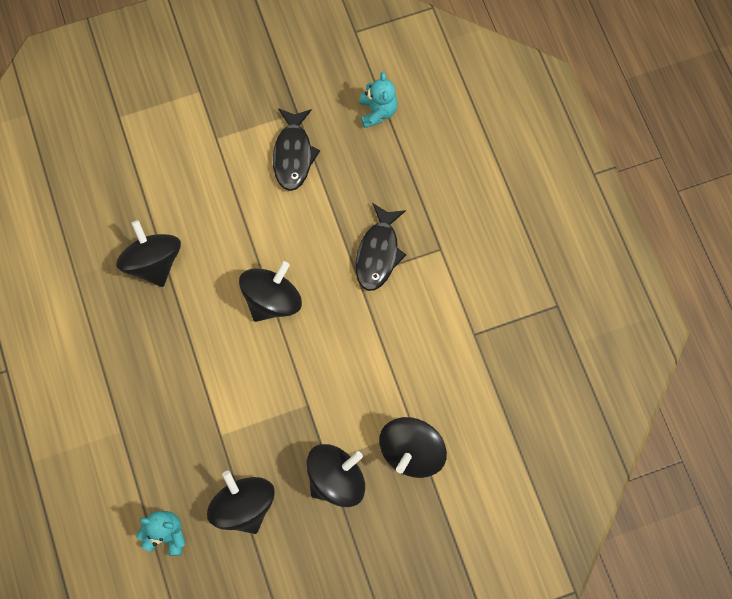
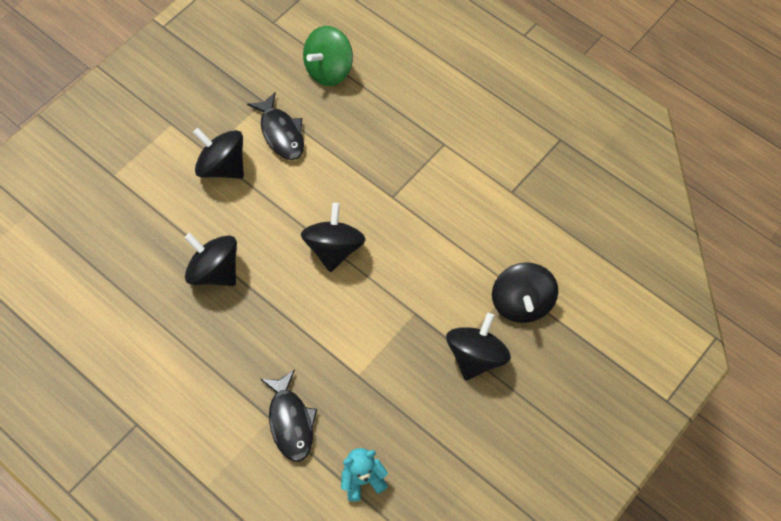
camera: 30 degrees left, 10 degrees down
(244, 506) = (414, 419): black spinning top -> black spinning top (222, 166)
(377, 111) = (329, 70): turquoise teddy bear -> green spinning top
(378, 253) = (397, 171): black fish -> black fish (290, 421)

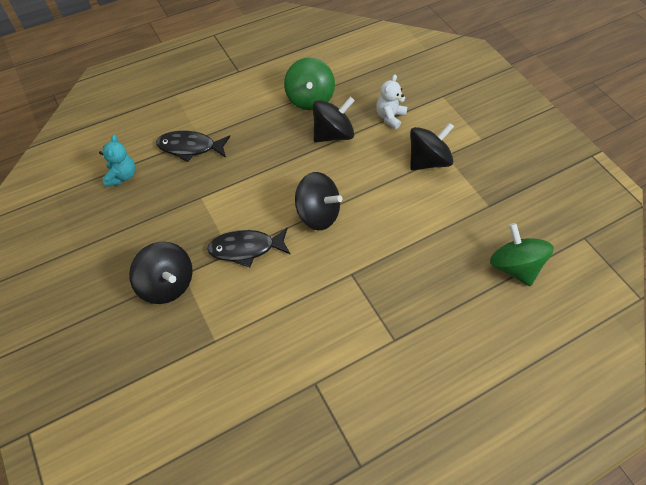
camera: 110 degrees right, 5 degrees down
(163, 316) = (309, 99): none -> green spinning top
(167, 220) = (390, 117): none -> white teddy bear
(281, 133) = (449, 209): black fish -> black fish (246, 248)
(522, 303) = (194, 341): black spinning top -> none

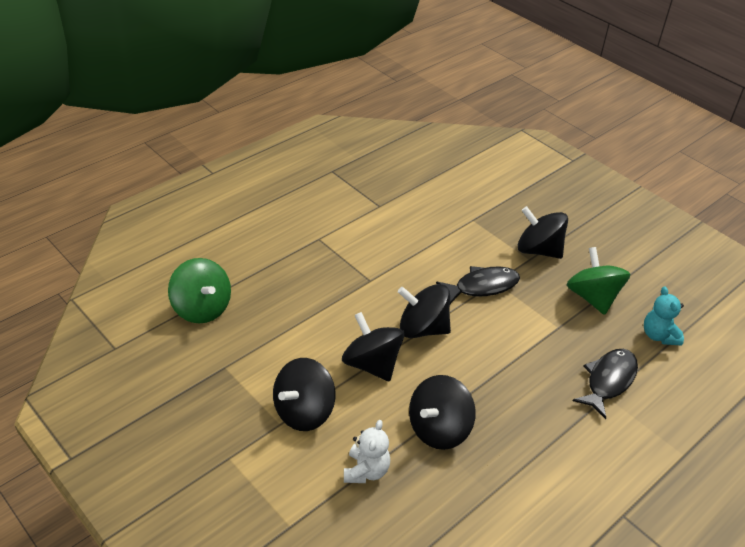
camera: 165 degrees right, 15 degrees down
(190, 147) = (608, 381): black fish -> black fish turned 45 degrees counterclockwise
(309, 99) = (492, 482): green spinning top -> green spinning top (592, 297)
(369, 189) = (372, 364): none -> black spinning top

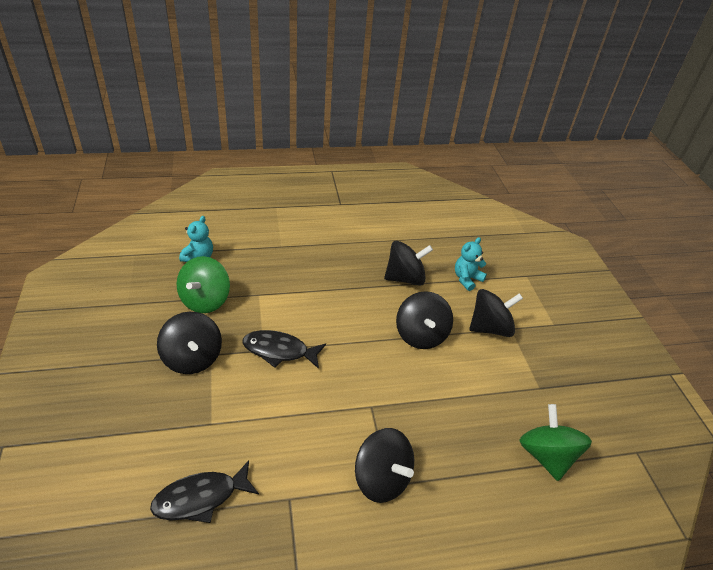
camera: 150 degrees left, 0 degrees up
(366, 471) = (467, 279): white teddy bear -> turquoise teddy bear
(422, 328) = (361, 342): black spinning top -> black spinning top (382, 478)
(608, 381) = (269, 252): black fish -> black fish (201, 498)

